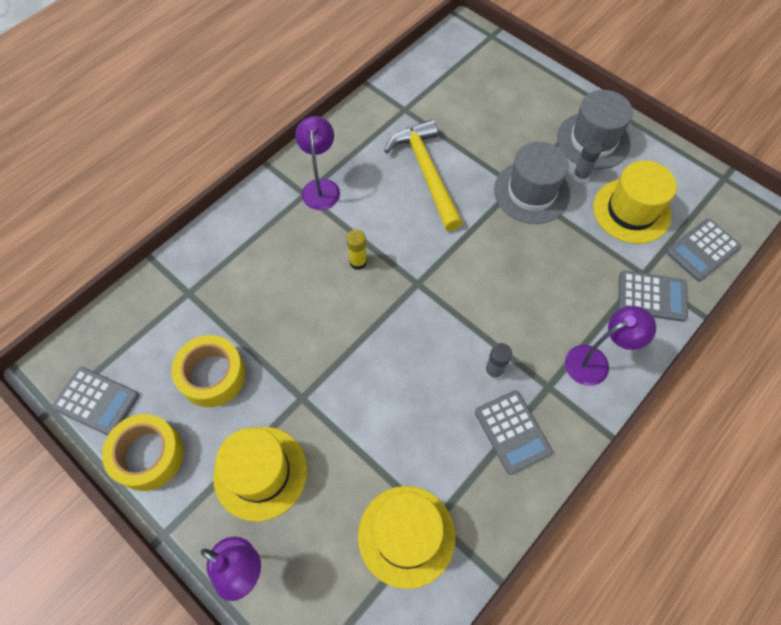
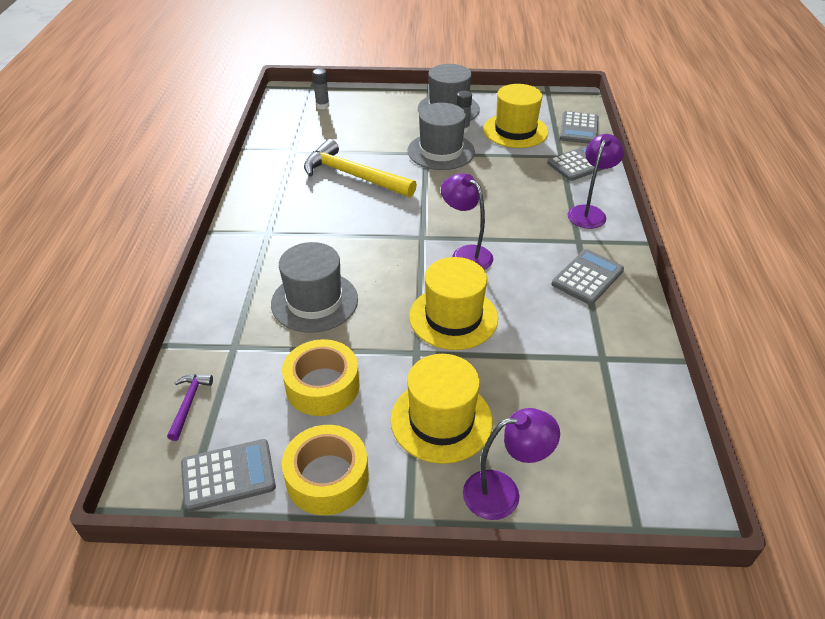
camera: 40 degrees left, 20 degrees down
(123, 322) = (189, 403): none -> purple hammer
(276, 290) = (314, 301): none -> grey hat
(321, 187) = (277, 222): purple lamp -> purple lamp (466, 254)
(358, 262) = (362, 249): yellow glue stick -> none
(406, 535) = (595, 380): yellow hat -> yellow hat (453, 317)
(493, 371) = (534, 253): grey glue stick -> grey glue stick (322, 106)
(512, 432) = (587, 277): grey calculator -> grey calculator turned 75 degrees counterclockwise

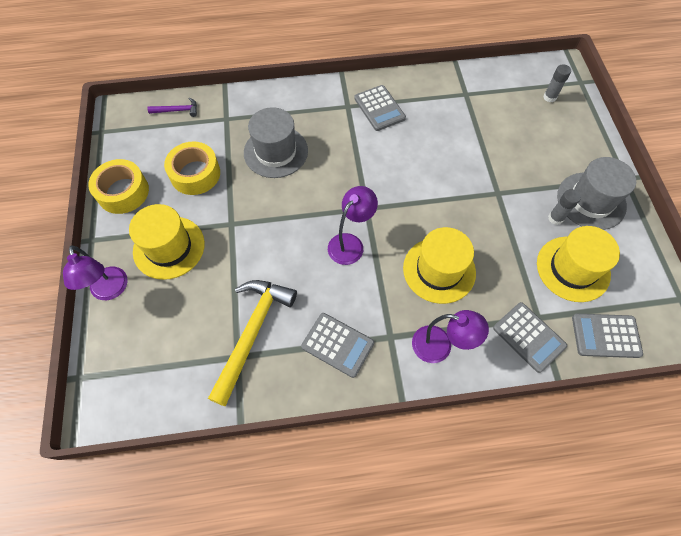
camera: 80 degrees right, 20 degrees up
(228, 475) = (125, 144): grey calculator -> grey calculator (379, 108)
(353, 175) = (441, 143): yellow hammer -> yellow hammer (253, 332)
(441, 151) = (505, 204): grey hat -> none
(453, 317) = (271, 243): yellow hat -> yellow hat (439, 270)

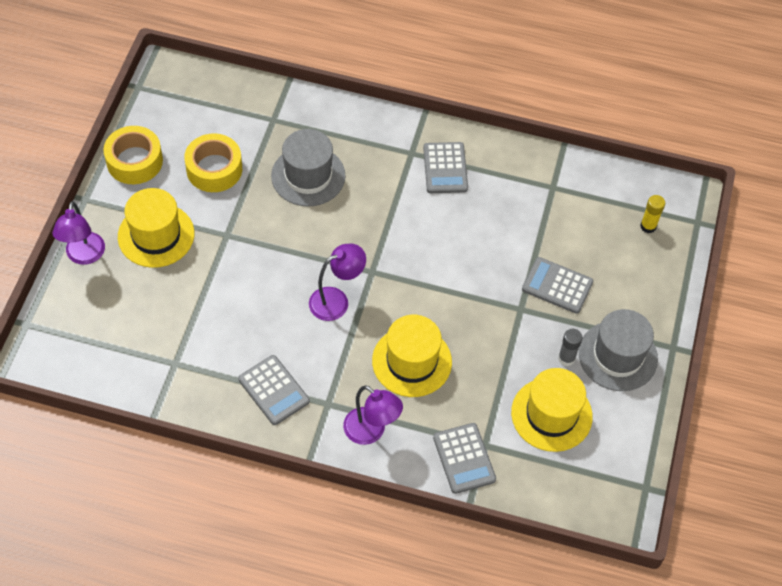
camera: 20 degrees right, 5 degrees down
(177, 110) = (226, 91): purple hammer -> none
(253, 332) = (199, 347): yellow hammer -> none
(549, 97) = (648, 226): grey glue stick -> yellow glue stick
(605, 336) = (542, 489): grey calculator -> grey calculator (557, 286)

